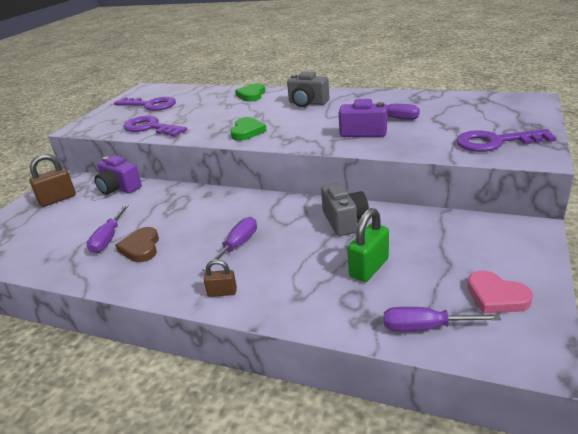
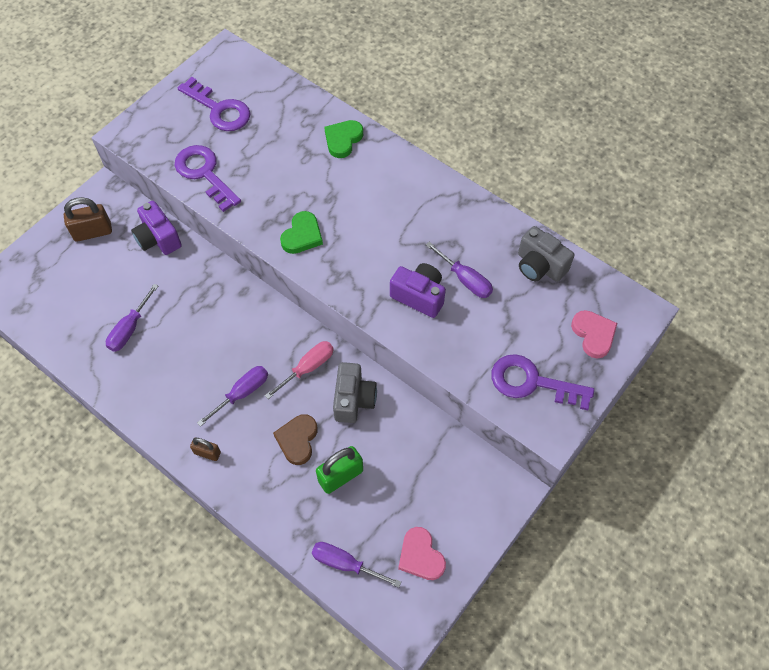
camera: 15 degrees right, 30 degrees up
(141, 247) = (156, 357): brown heart -> brown heart (297, 440)
(290, 216) = (308, 368): none -> pink screwdriver
(307, 103) = (395, 196): grey camera -> grey camera (539, 266)
(514, 114) = (593, 334): none -> pink heart

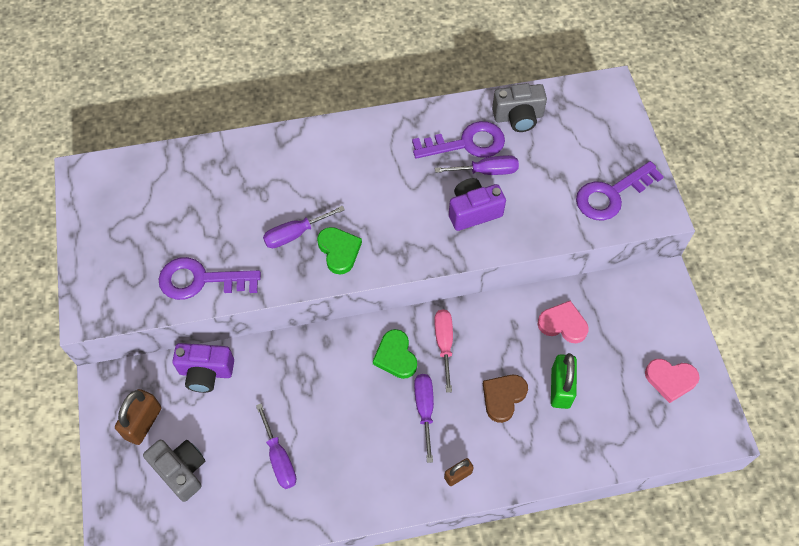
camera: 50 degrees left, 0 degrees up
(219, 109) = (142, 222): purple key -> purple key (466, 143)
(297, 440) = (503, 397): brown heart -> brown heart turned 75 degrees clockwise
(343, 140) = (273, 156): green heart -> green heart (395, 356)
(345, 564) = (637, 437): purple screwdriver -> purple screwdriver (295, 234)
(353, 399) = (501, 331): grey camera -> grey camera (181, 471)
(593, 334) = (604, 129): pink heart -> pink heart (563, 324)

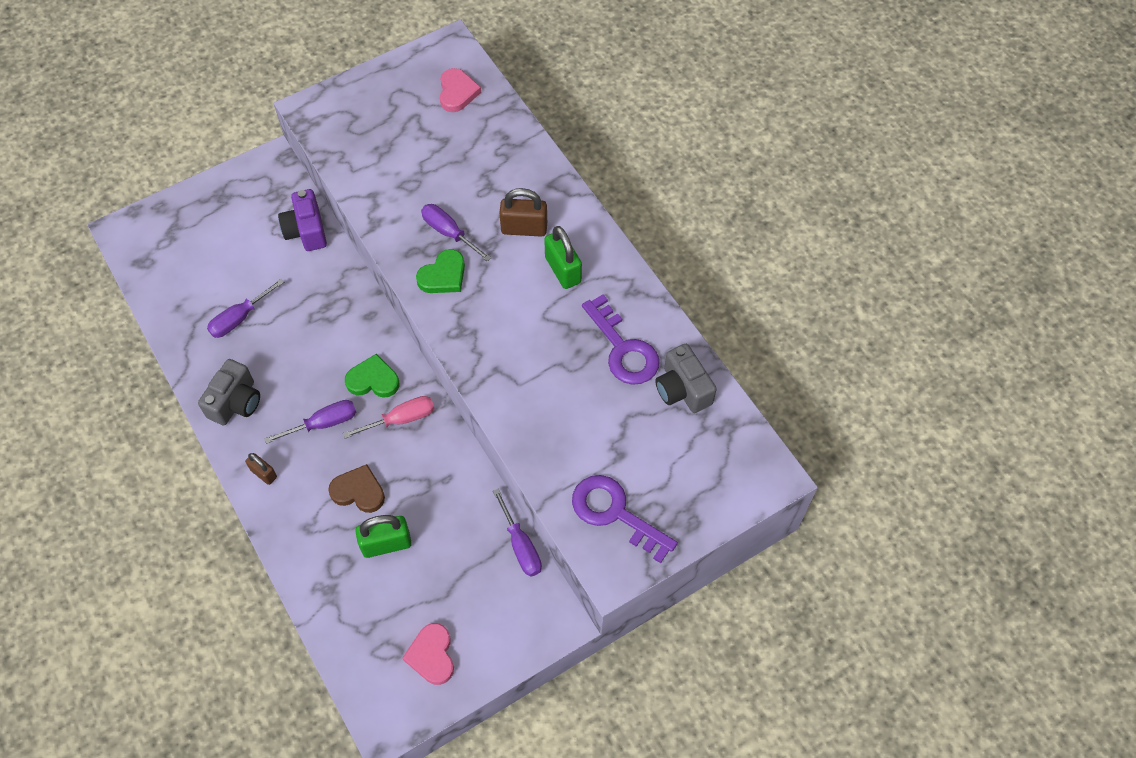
camera: 70 degrees right, 0 degrees up
(143, 423) = (243, 203): brown padlock -> brown padlock (524, 228)
(181, 471) = (207, 248): grey camera -> grey camera (236, 402)
(201, 280) = (371, 177): purple key -> none
(373, 161) = (563, 270): none -> green padlock
(395, 356) = (373, 380): green heart -> green heart turned 45 degrees clockwise
(473, 211) = (537, 380): purple camera -> none
(486, 171) = (594, 378): purple screwdriver -> purple screwdriver (520, 545)
(563, 324) = (463, 527): pink heart -> pink heart (457, 92)

